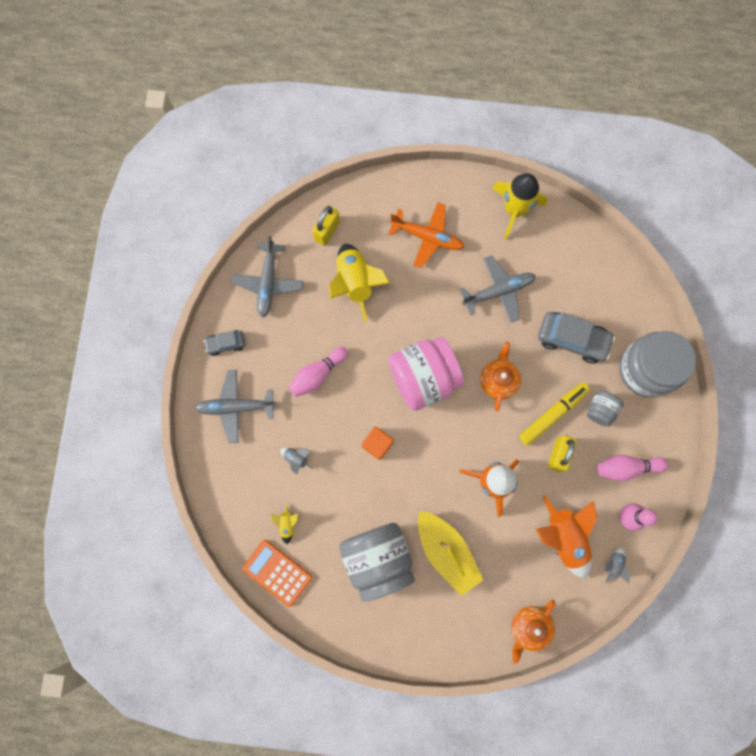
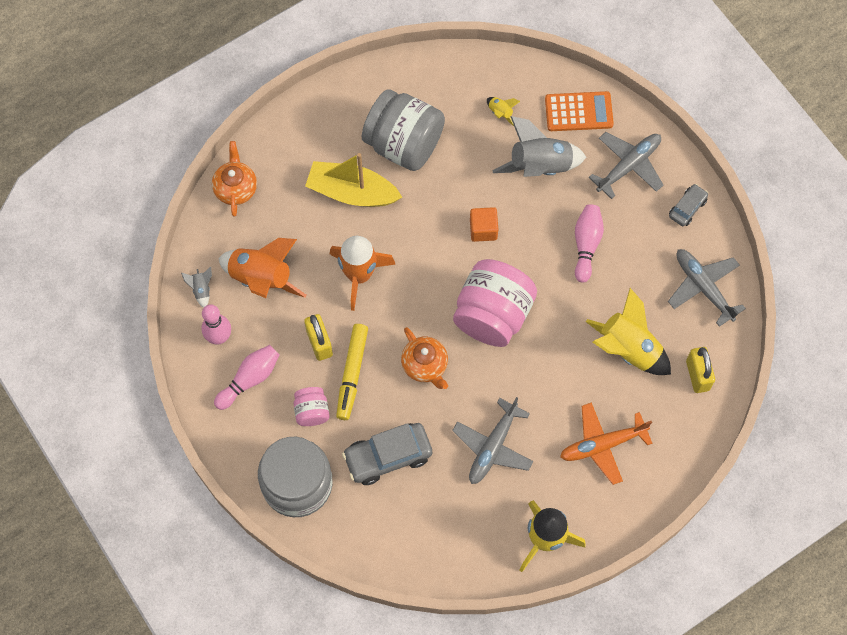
camera: 140 degrees right, 10 degrees down
(277, 572) = (475, 74): orange calculator -> orange calculator (578, 112)
(296, 459) = (539, 166): grey rocket -> grey rocket, size x2.26
(600, 410) = (312, 411): grey jar -> pink jar

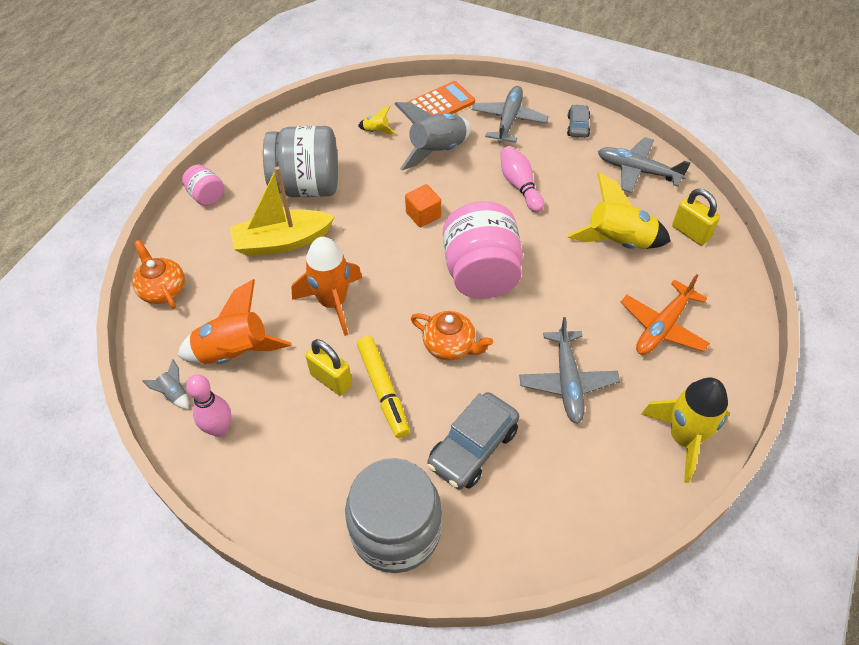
camera: 30 degrees left, 15 degrees down
(249, 379) = (277, 452): pink bowling pin -> none
(312, 411) = (364, 447): pink jar -> pink jar (207, 196)

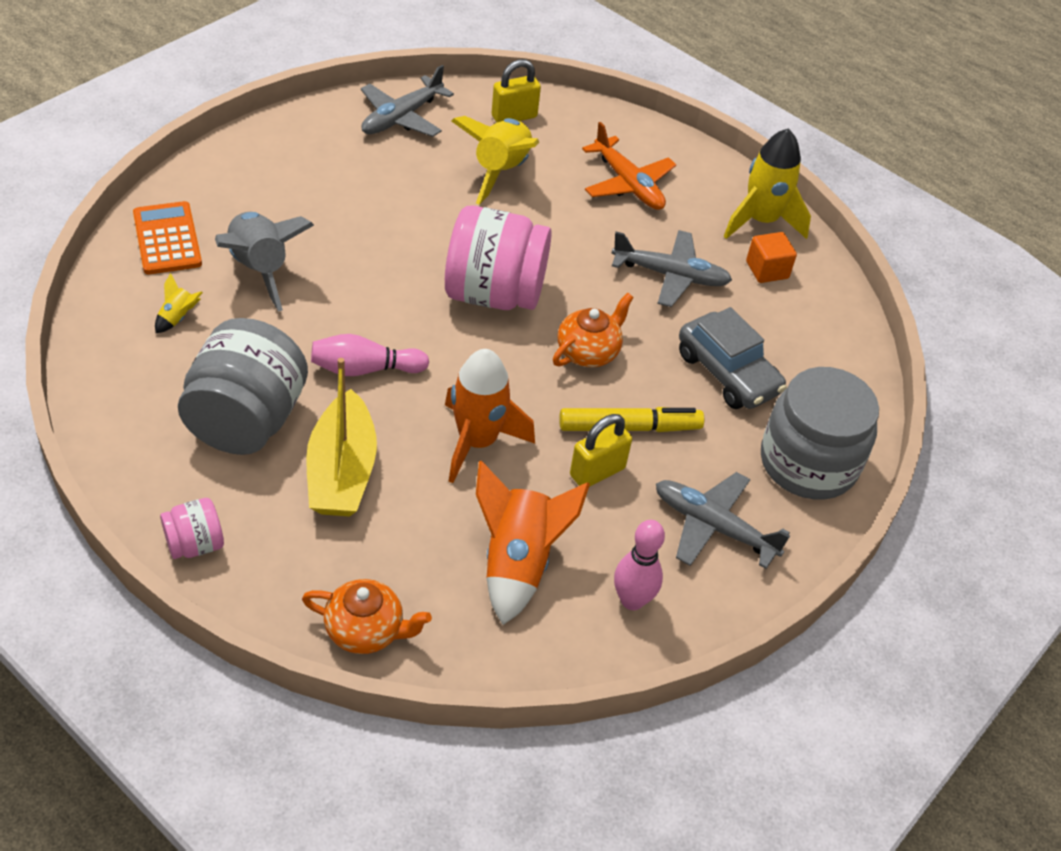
camera: 80 degrees left, 5 degrees down
(163, 290) = (366, 630): orange teapot -> orange teapot turned 150 degrees counterclockwise
(174, 394) = (560, 642): grey rocket -> none
(423, 215) = (371, 316): orange cube -> orange cube (767, 270)
(509, 120) = (246, 187): grey plane -> grey plane (713, 526)
(520, 186) = (370, 216): pink bowling pin -> pink bowling pin (365, 369)
(578, 126) = (297, 135): grey car -> none

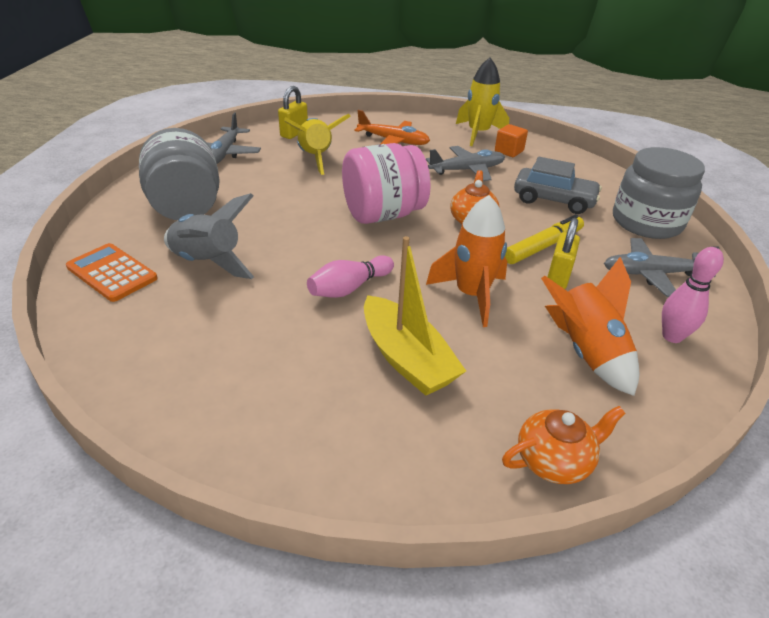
camera: 30 degrees left, 10 degrees down
(178, 318) = (170, 318): yellow rocket -> none
(195, 544) = (352, 478): pink jar -> none
(246, 420) = (297, 361): grey jar -> grey jar (186, 207)

